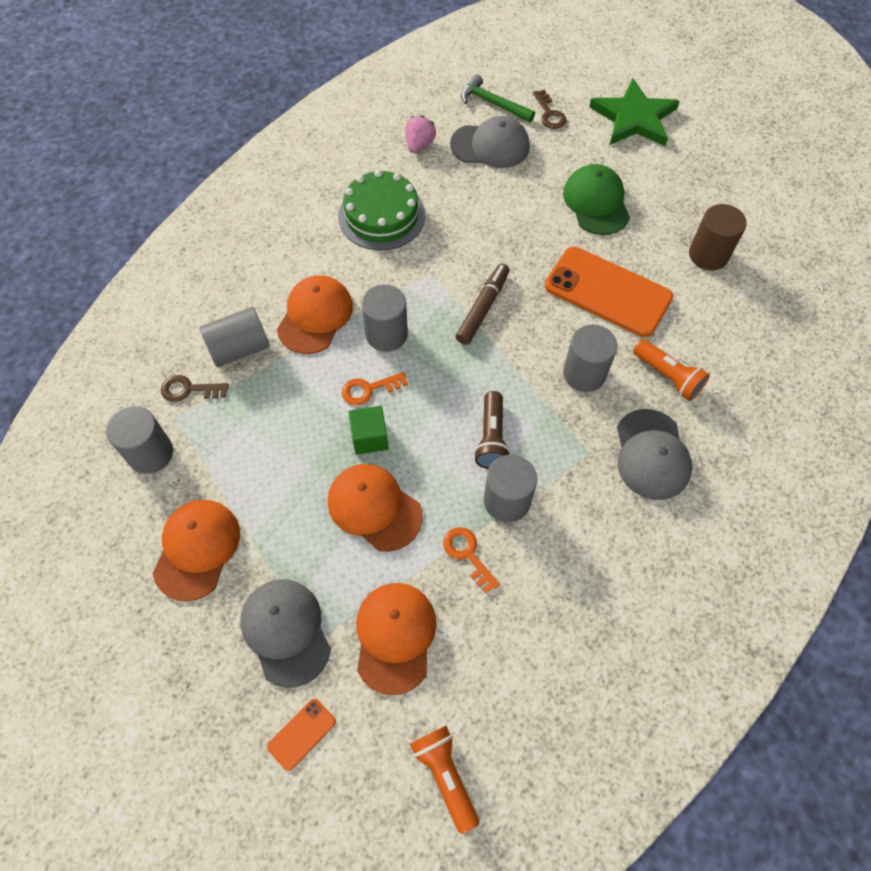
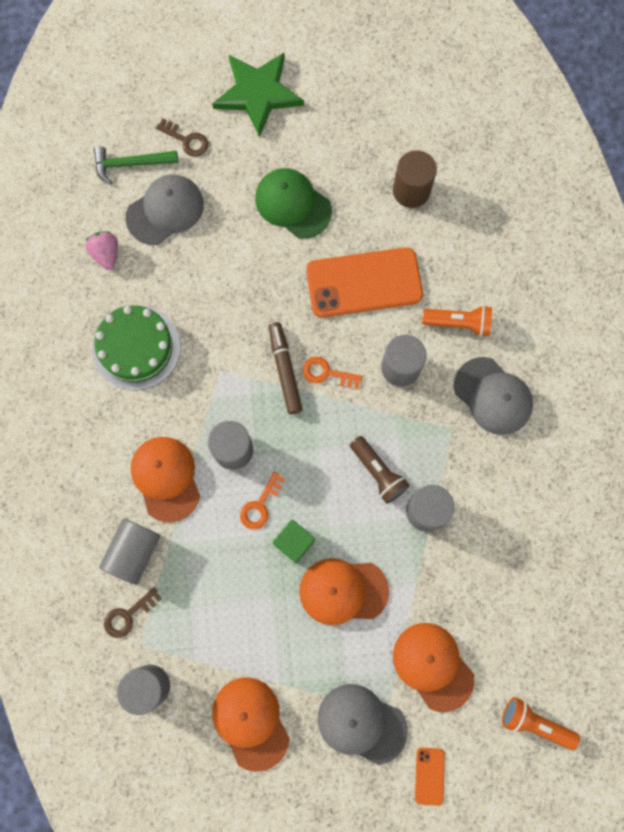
camera: 40 degrees left, 15 degrees up
(468, 555) = (432, 571): orange key -> orange key (327, 373)

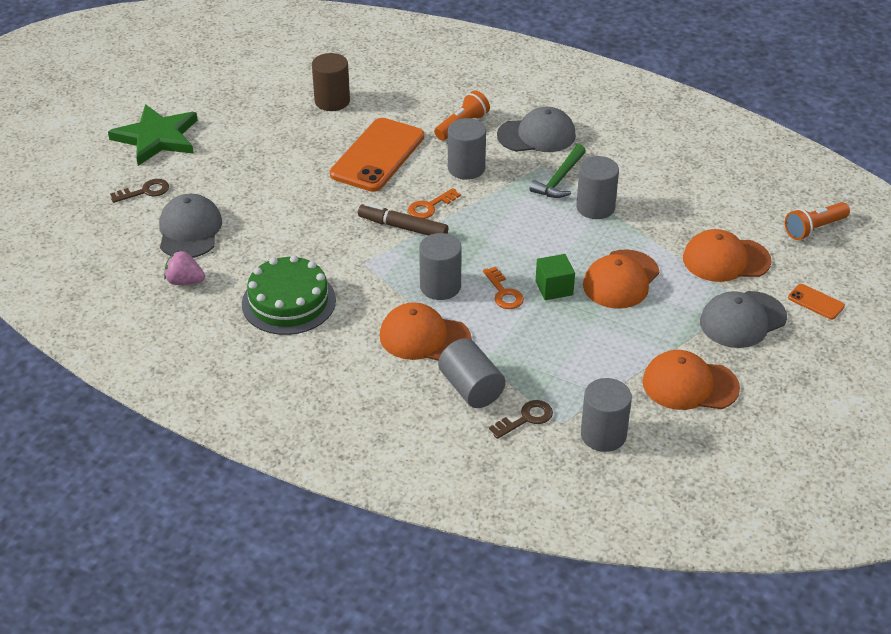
camera: 55 degrees left, 35 degrees down
(128, 615) = (526, 418): brown key -> brown key turned 120 degrees counterclockwise
(131, 164) = (124, 231): green hammer -> green hammer (559, 179)
(293, 204) = (270, 161): green cap -> none
(378, 472) = (539, 217): brown flashlight -> none

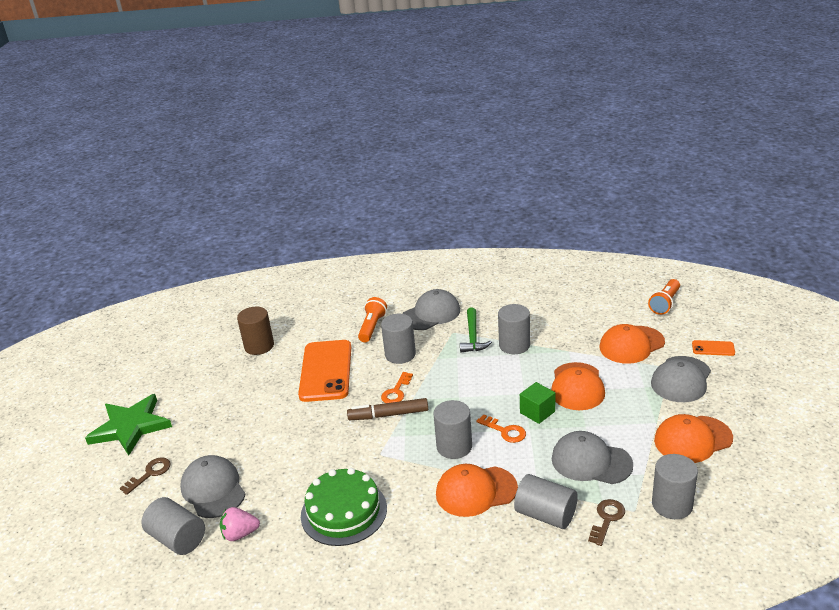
camera: 25 degrees left, 10 degrees down
(130, 262) = (177, 539): none -> grey cylinder
(562, 360) = (591, 461): none -> grey cap

